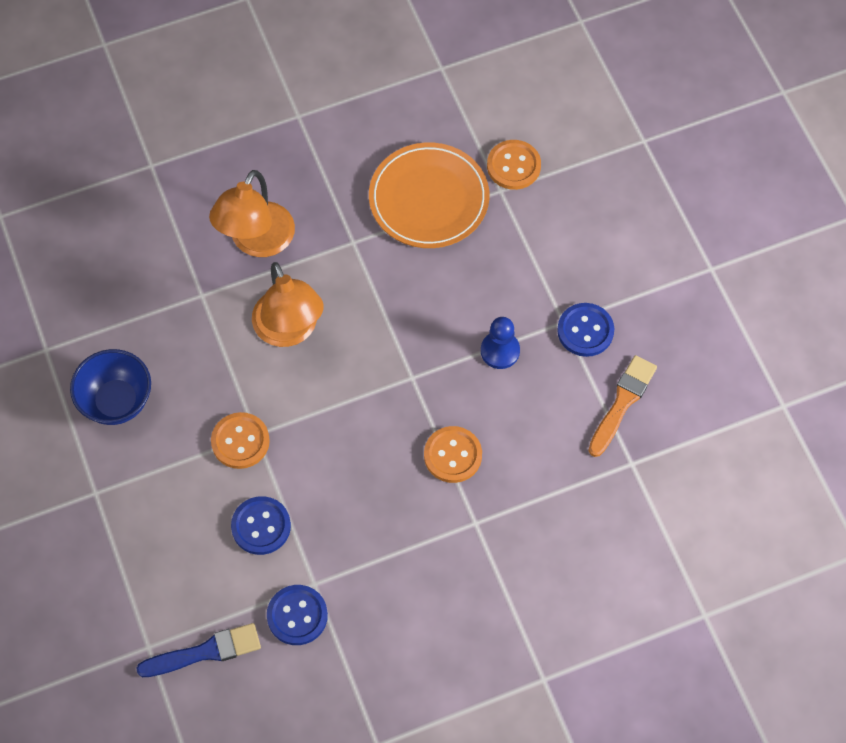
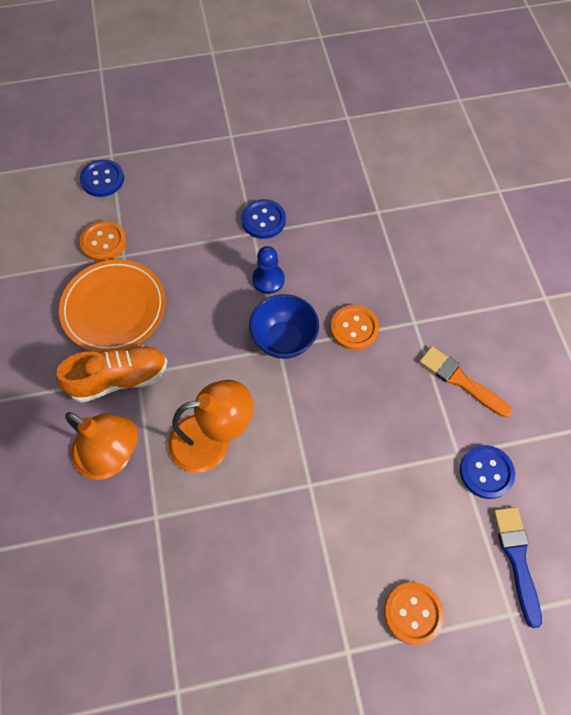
camera: 80 degrees left, 0 degrees up
(116, 401) = (252, 617): blue bowl -> blue bowl (284, 339)
(240, 441) = (315, 499): orange button -> orange button (413, 613)
(261, 526) = (400, 492): blue button -> blue button (102, 179)
(344, 225) = (119, 378): none -> orange shoe
(622, 402) = (328, 208): orange brush -> orange brush (460, 380)

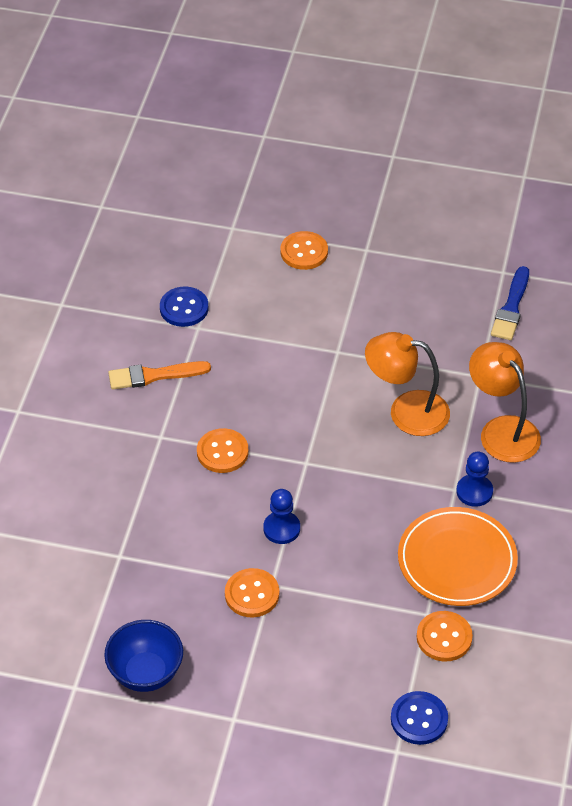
camera: 155 degrees left, 15 degrees down
(119, 378) = (474, 491): orange shoe -> blue pawn
(263, 220) = (252, 594): blue button -> orange button
(284, 339) = (297, 467): blue bowl -> blue bowl (146, 673)
(460, 380) = (154, 375): orange brush -> orange brush turned 105 degrees clockwise
(517, 559) = (203, 252): blue brush -> blue brush (511, 308)

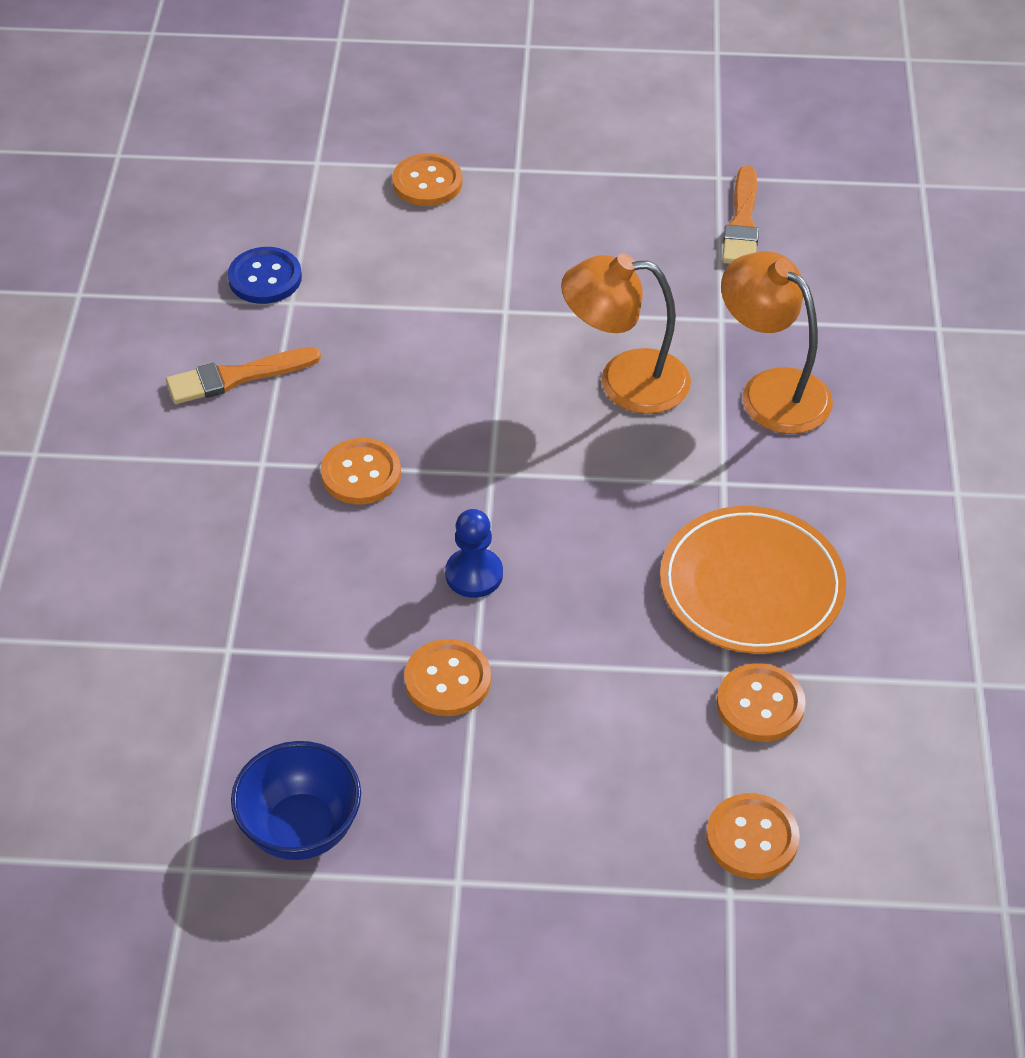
camera: 10 degrees left, 0 degrees up
(419, 719) = (752, 838): blue button -> orange button
(474, 491) = (753, 482): blue pawn -> none
(511, 308) = (742, 223): blue brush -> orange brush

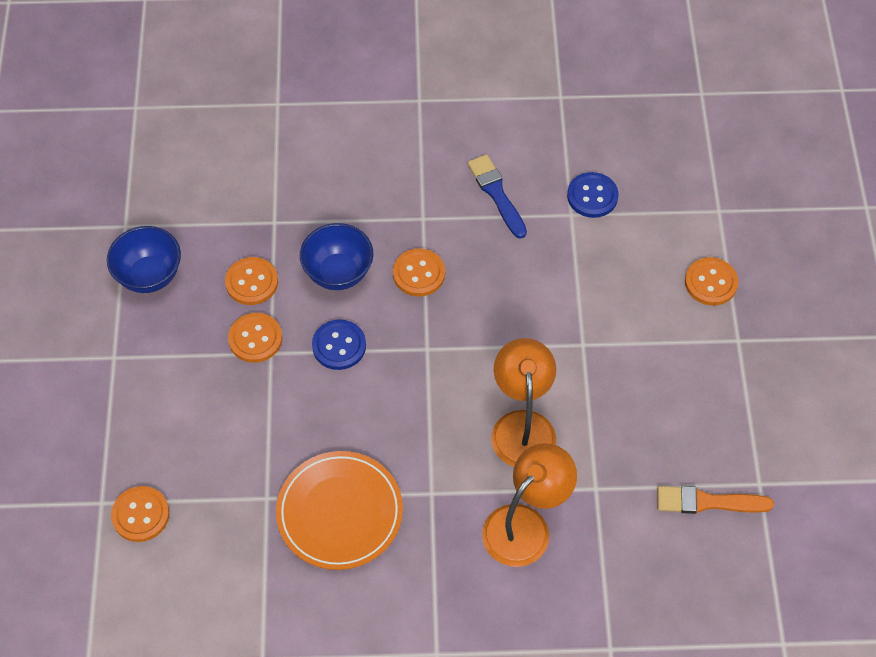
camera: 85 degrees right, 10 degrees up
(236, 377) = (496, 193): orange brush -> blue brush
(342, 569) = (338, 273): none -> blue bowl
(474, 574) = (339, 346): blue pawn -> blue button
(760, 705) = (241, 519): orange button -> orange button (252, 282)

